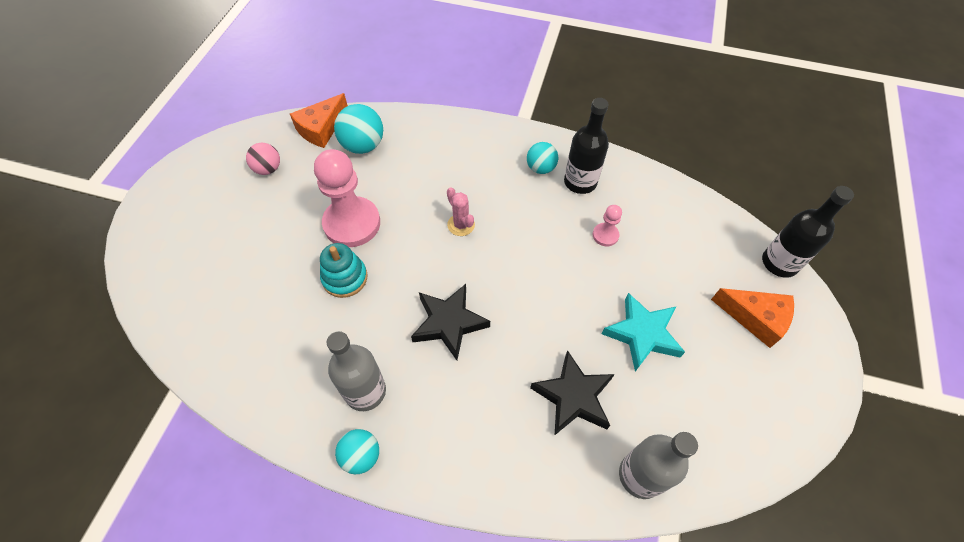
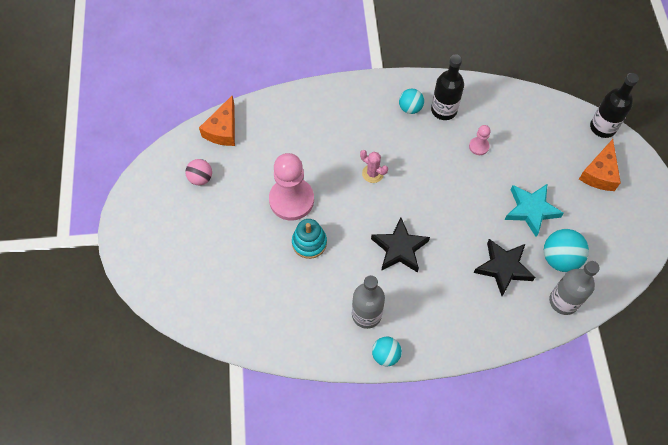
camera: 20 degrees left, 5 degrees up
(363, 146) = (265, 134): turquoise ball -> turquoise ball (560, 258)
(755, 318) = (599, 173): orange cheese -> orange cheese turned 105 degrees clockwise

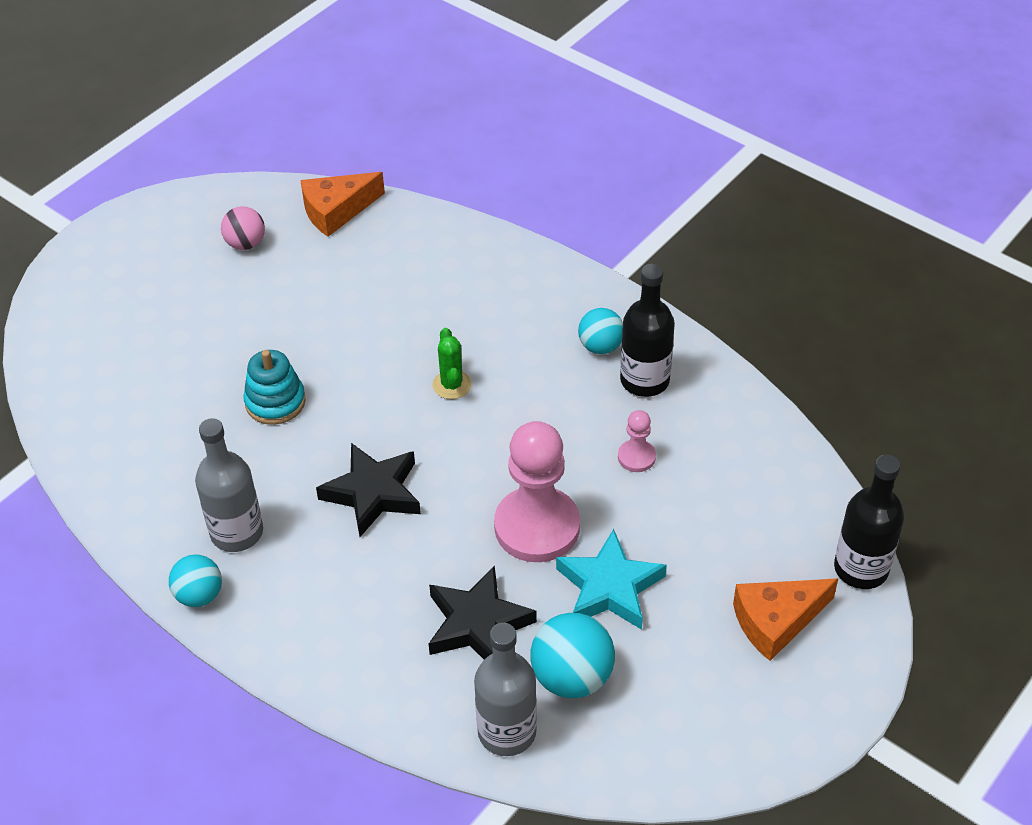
camera: 45 degrees right, 15 degrees down
(291, 200) = (316, 341): pink pawn -> pink pawn (537, 527)
(372, 173) = (452, 385): pink cactus -> green cactus

